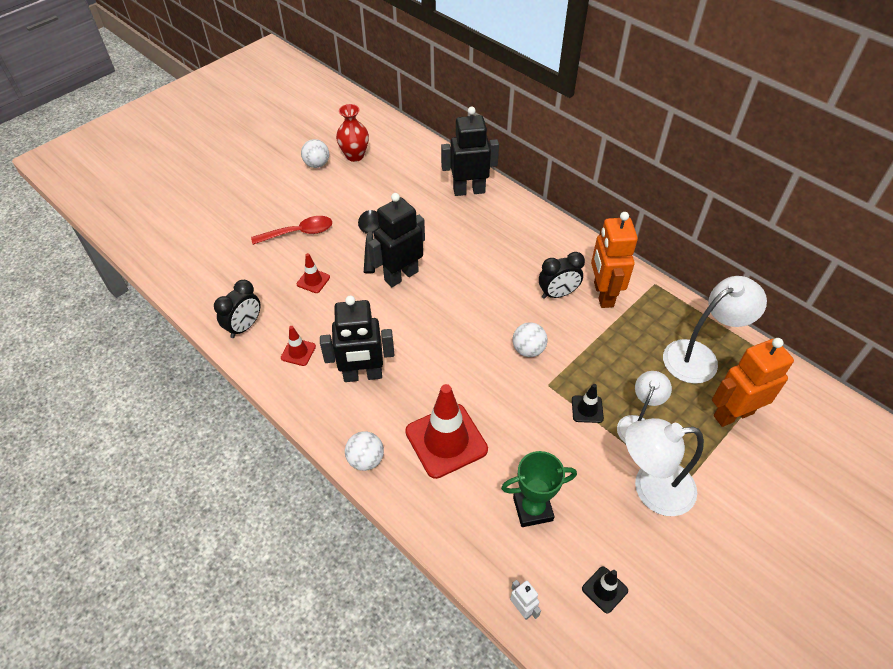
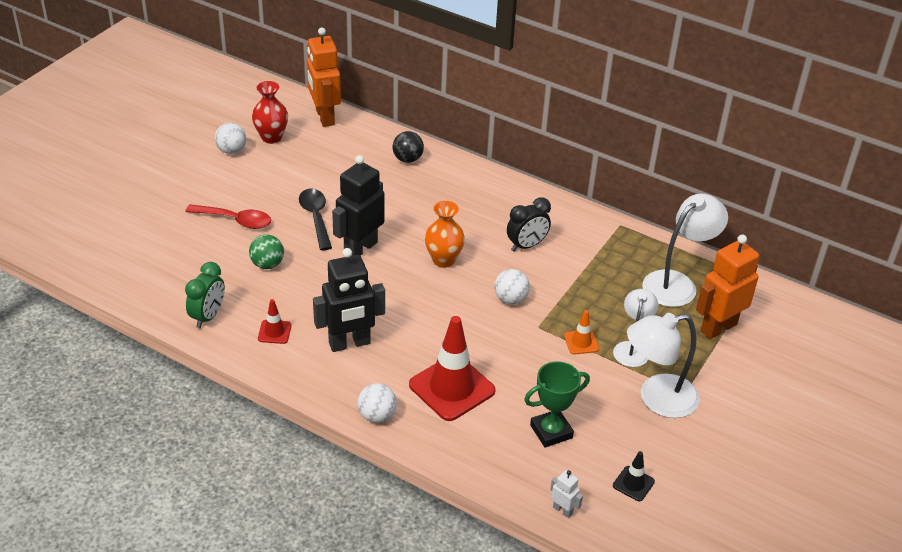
camera: 15 degrees left, 10 degrees down
(244, 327) = (208, 316): black clock -> green clock
(299, 233) = (235, 220): red spoon -> red spoon turned 45 degrees clockwise
(313, 281) = (267, 264): red traffic cone -> green ball
(469, 190) = (407, 159): black robot -> black ball
(474, 298) = (443, 260): none -> orange vase
(587, 409) = (581, 342): black traffic cone -> orange traffic cone
(603, 294) = (571, 241): orange robot -> orange robot (324, 117)

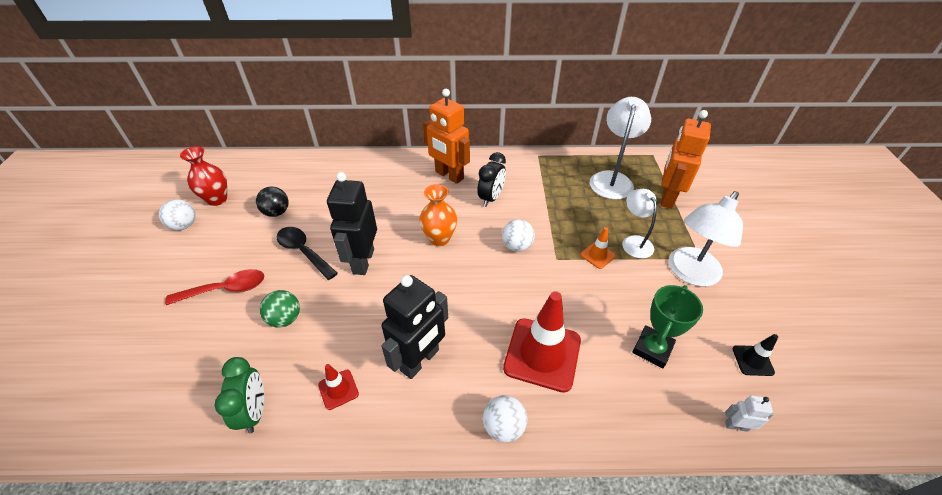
camera: 30 degrees left, 5 degrees up
(324, 117) = (255, 165): orange robot -> orange robot (449, 175)
(407, 159) = (348, 171): black ball -> black ball (277, 212)

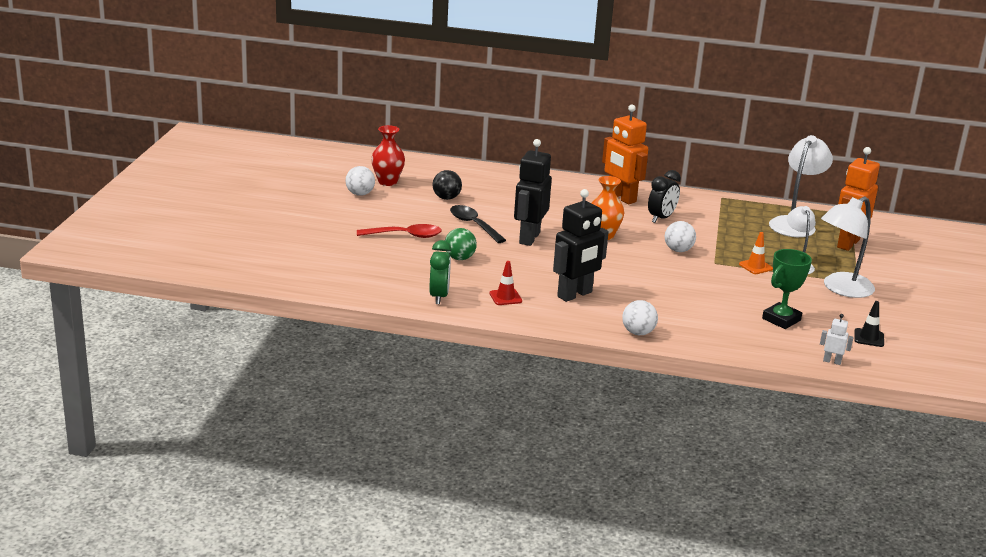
camera: 10 degrees right, 20 degrees down
(542, 354) = (681, 307): red traffic cone -> none

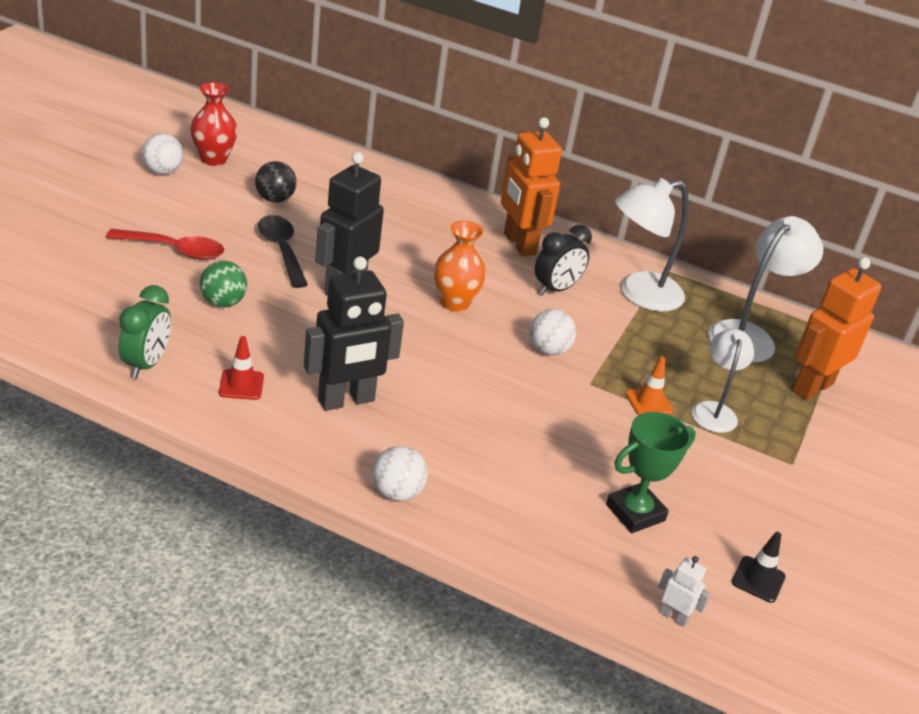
camera: 10 degrees right, 10 degrees up
(841, 289) = (760, 471): white lamp -> white lamp (639, 294)

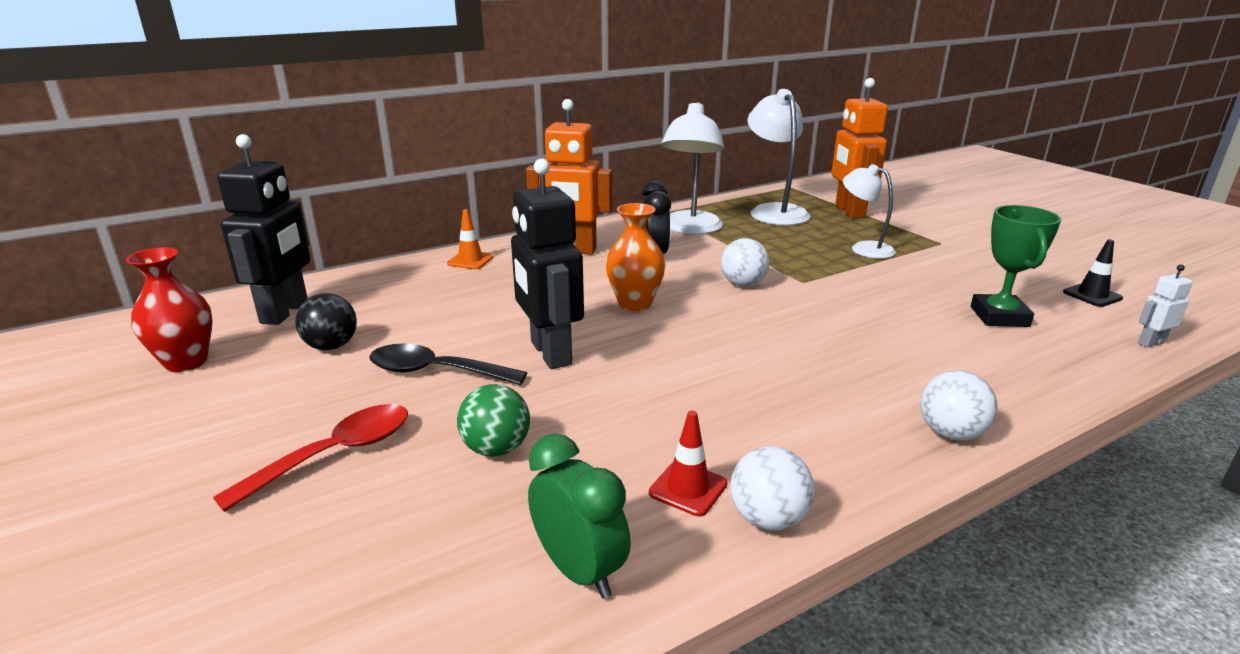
camera: 50 degrees left, 10 degrees down
(162, 171) = (145, 409): white ball -> white ball (768, 519)
(346, 401) = (764, 416): black robot -> black robot (285, 312)
(649, 402) = (842, 267): orange traffic cone -> orange traffic cone (470, 260)

